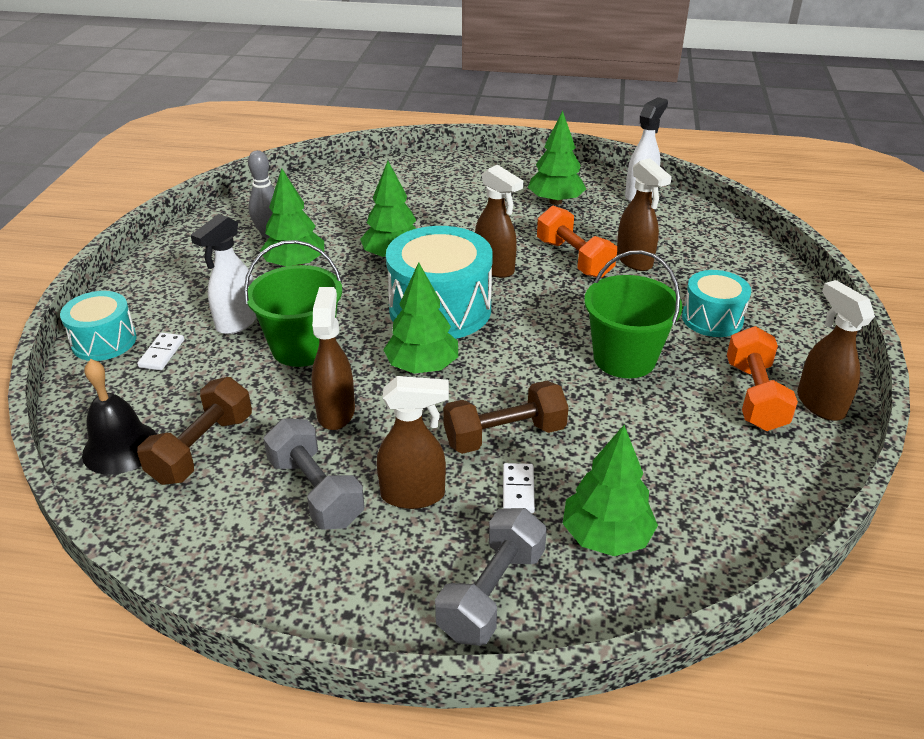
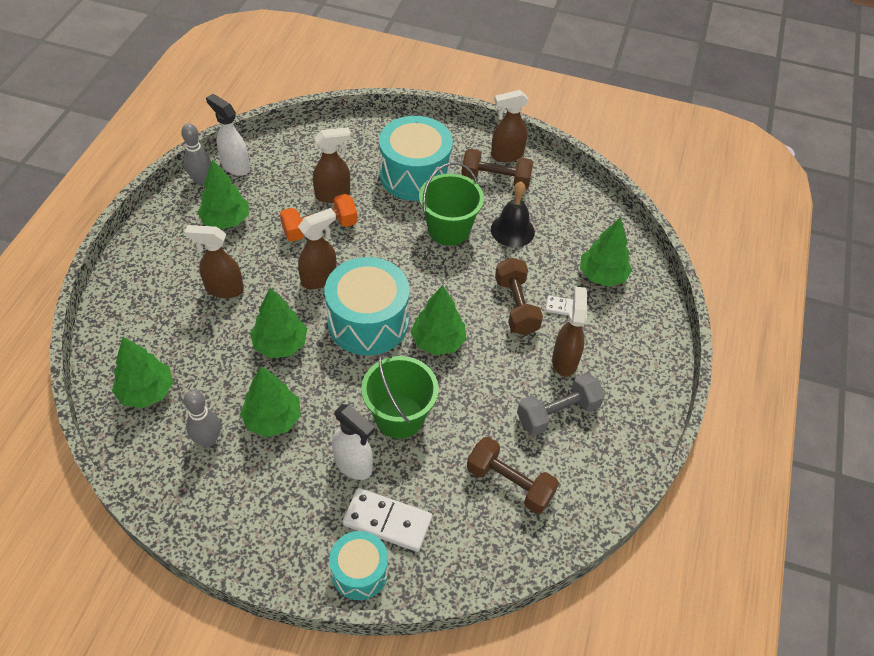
camera: 85 degrees left, 15 degrees up
(120, 448) = (502, 540): black bell -> black bell (512, 230)
(161, 353) = (387, 521): white domino -> white domino, size x1.83
(323, 196) = (146, 391): none -> green tree
(336, 412) = (480, 398): brown spray bottle -> brown spray bottle (224, 289)
(491, 593) = (639, 333): grey dumbbell -> none
(607, 180) = (201, 180): none -> grey bowling pin
(712, 319) = (414, 175): turquoise drum -> turquoise drum, size x1.72
(755, 396) = (495, 180): orange dumbbell -> brown dumbbell

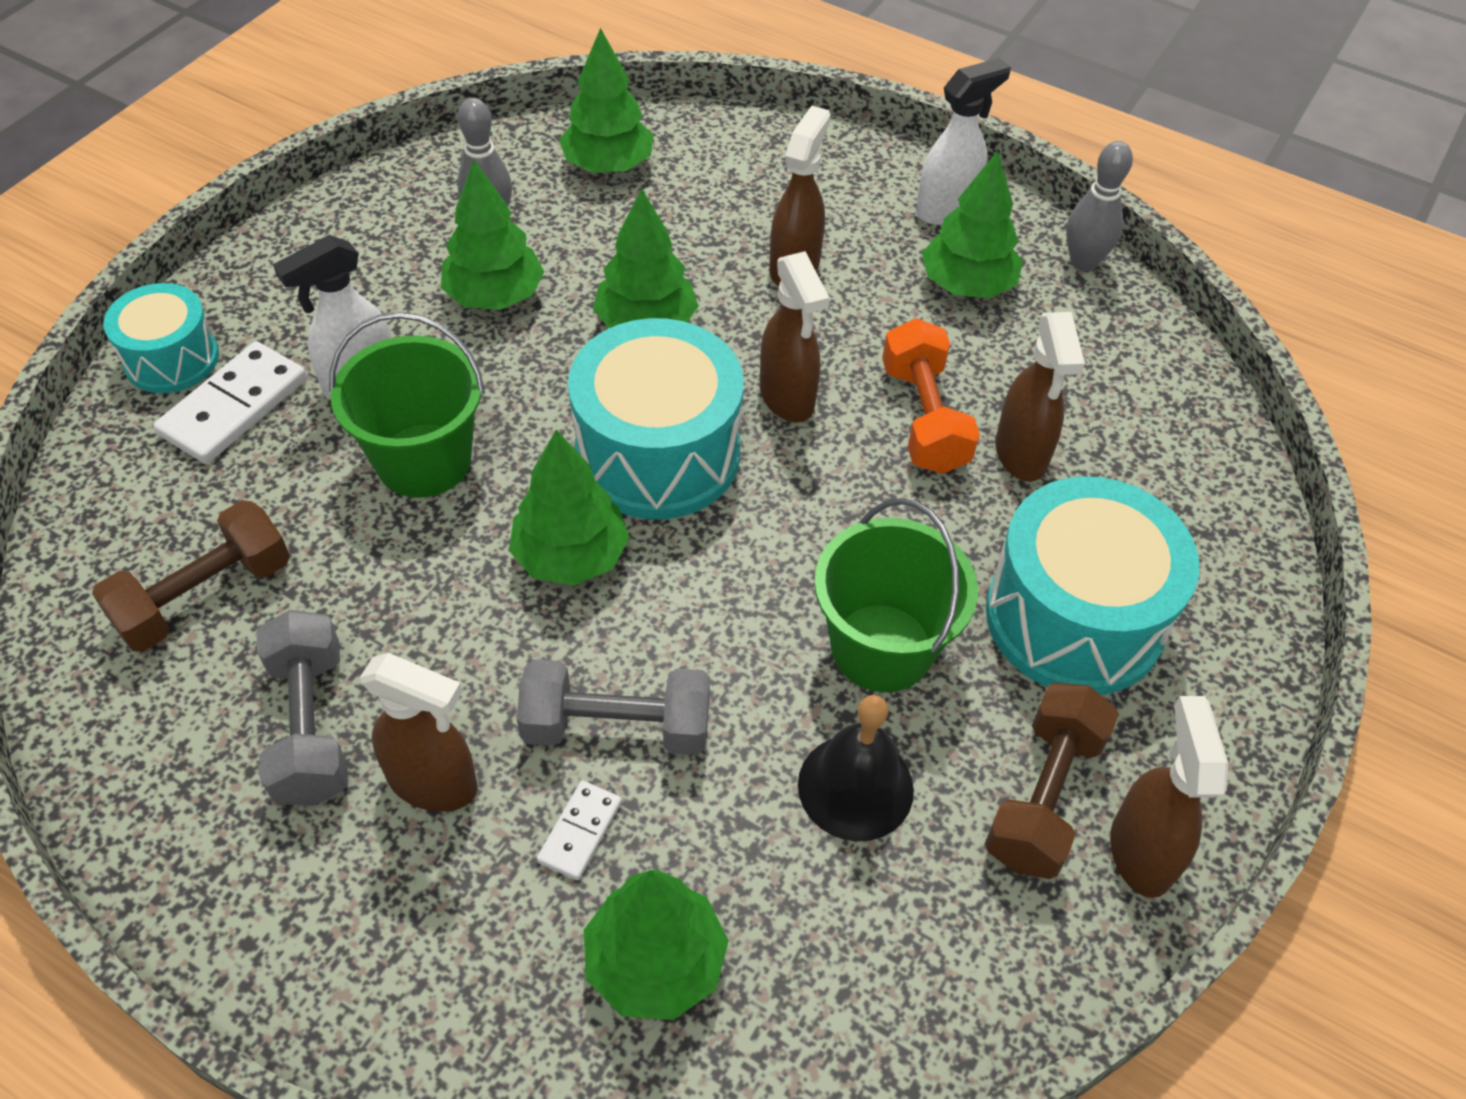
camera: 105 degrees right, 0 degrees up
(235, 166) = (1120, 312): white spray bottle -> white spray bottle (947, 209)
(516, 306) = (617, 726): brown dumbbell -> grey dumbbell

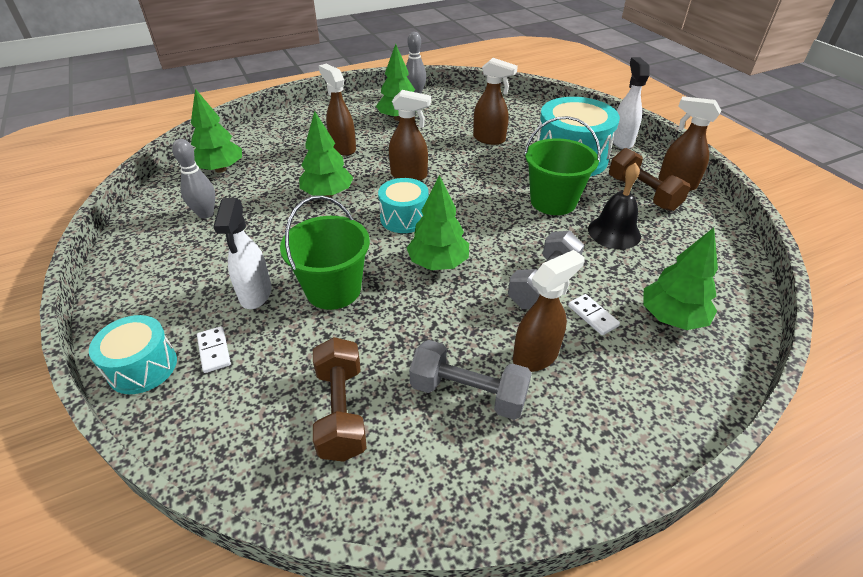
camera: 55 degrees left, 10 degrees down
(234, 407) = (214, 351): white domino -> white domino, size x0.55
(495, 296) = (256, 229): green tree -> none
(658, 453) = (404, 218): turquoise drum -> turquoise drum, size x0.58
(923, 418) = (452, 151): orange dumbbell -> none
(947, 209) = (356, 107): white spray bottle -> white spray bottle (621, 141)

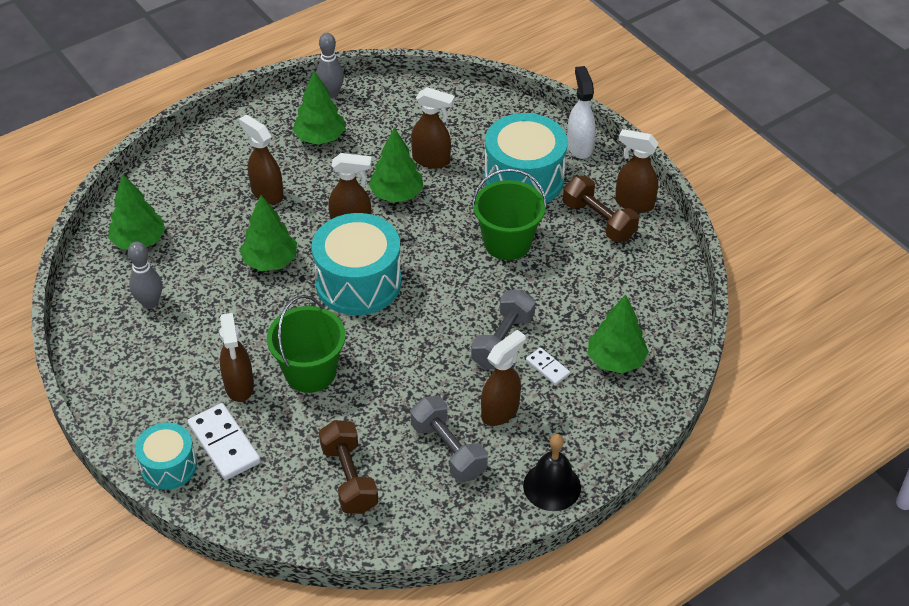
camera: 10 degrees left, 5 degrees up
(214, 351) = (224, 444): white domino -> white domino, size x1.83
(255, 294) = (239, 386): white spray bottle -> brown spray bottle
(404, 218) = (358, 282): turquoise drum -> turquoise drum, size x1.72
(438, 263) = (402, 331): green tree -> green tree (396, 194)
(468, 393) = (448, 450): grey dumbbell -> grey dumbbell turned 45 degrees clockwise
(614, 232) = (568, 274): black bell -> black bell (552, 486)

